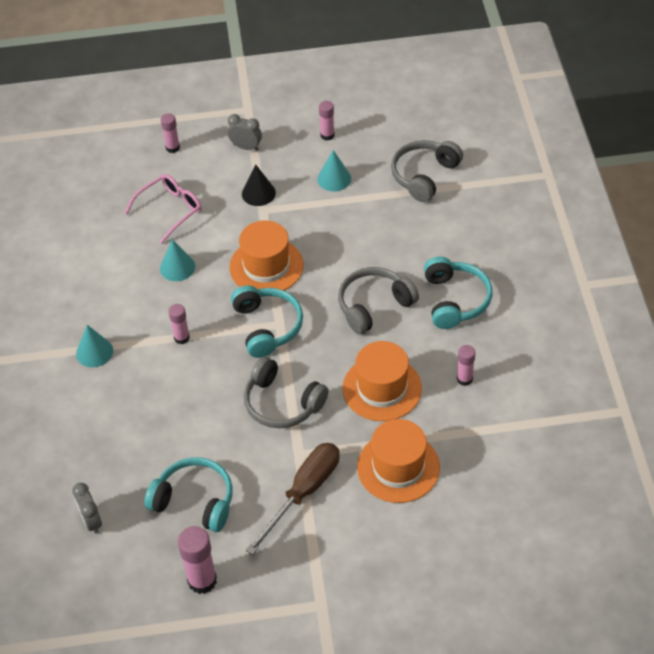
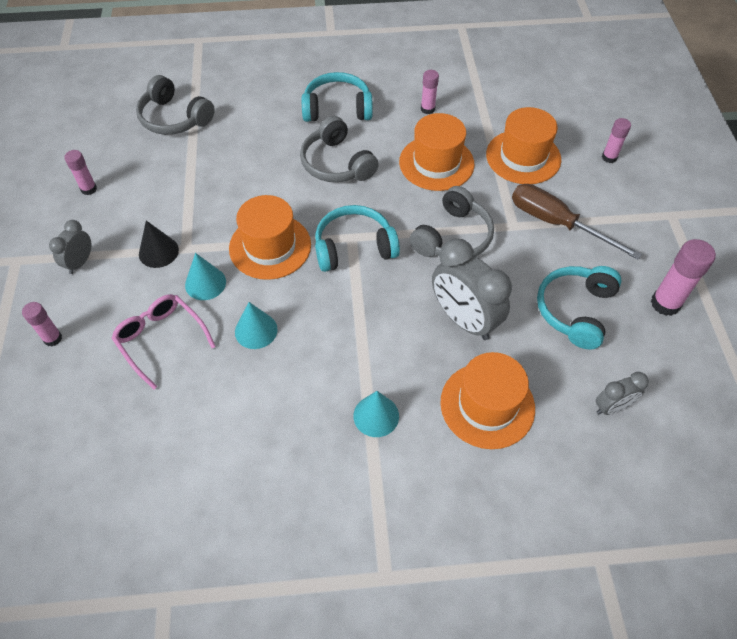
camera: 90 degrees left, 5 degrees up
(99, 428) = (487, 405): none -> orange hat
(181, 338) = (362, 324): pink glue stick -> pink glue stick (609, 157)
(185, 411) = (464, 319): none -> grey clock
(334, 179) = (157, 186): turquoise cone -> turquoise cone (205, 283)

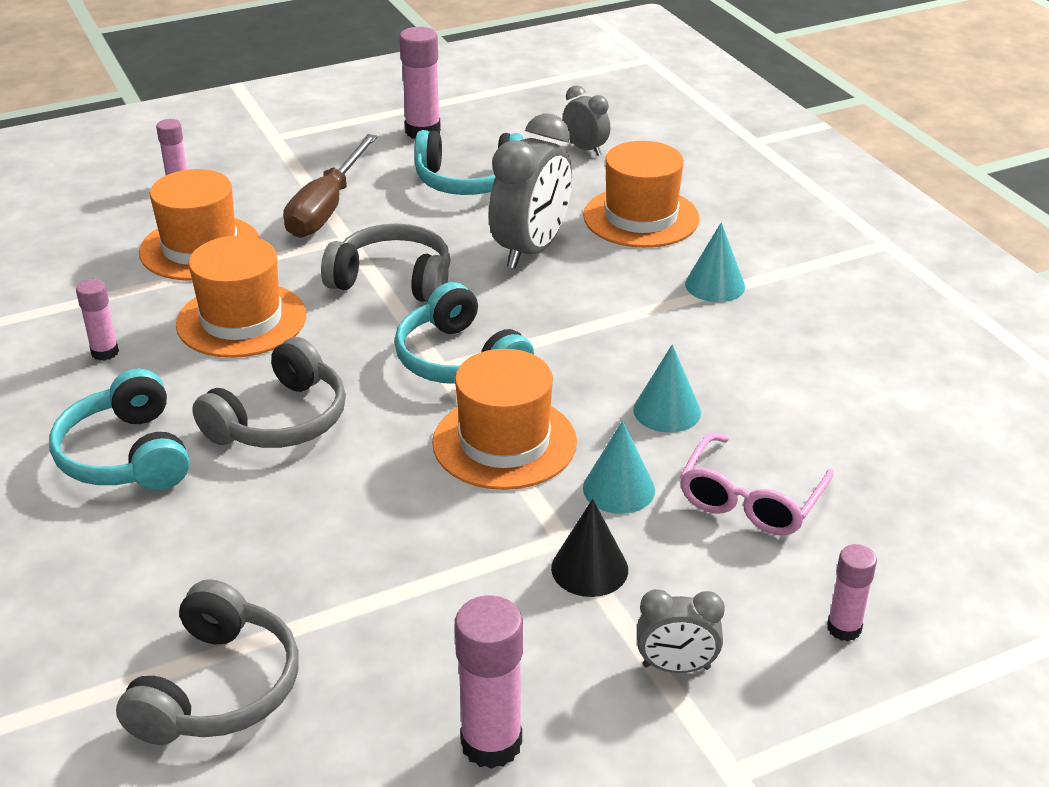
camera: 110 degrees left, 20 degrees down
(89, 189) = (491, 743): pink glue stick -> pink glue stick, size x1.65

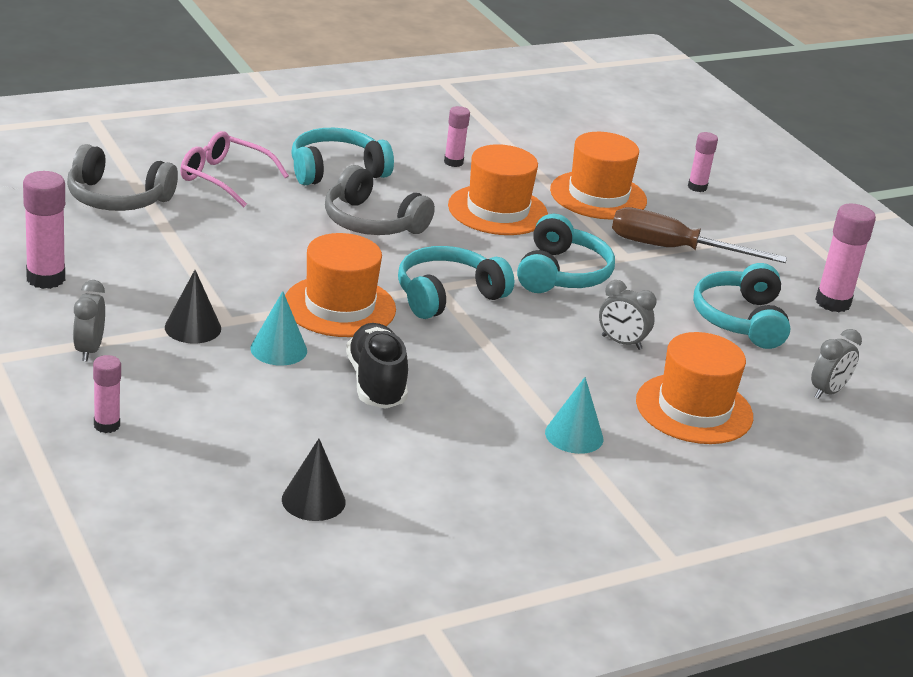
camera: 85 degrees right, 5 degrees down
(393, 280) = (562, 274): grey headphones -> turquoise headphones
(531, 250) = (621, 342): grey clock -> grey clock, size x0.53
(667, 411) = (376, 383): turquoise cone -> black shoe
(750, 500) = (257, 407): pink glasses -> pink glasses (224, 178)
(908, 450) = (313, 500): none -> black cone

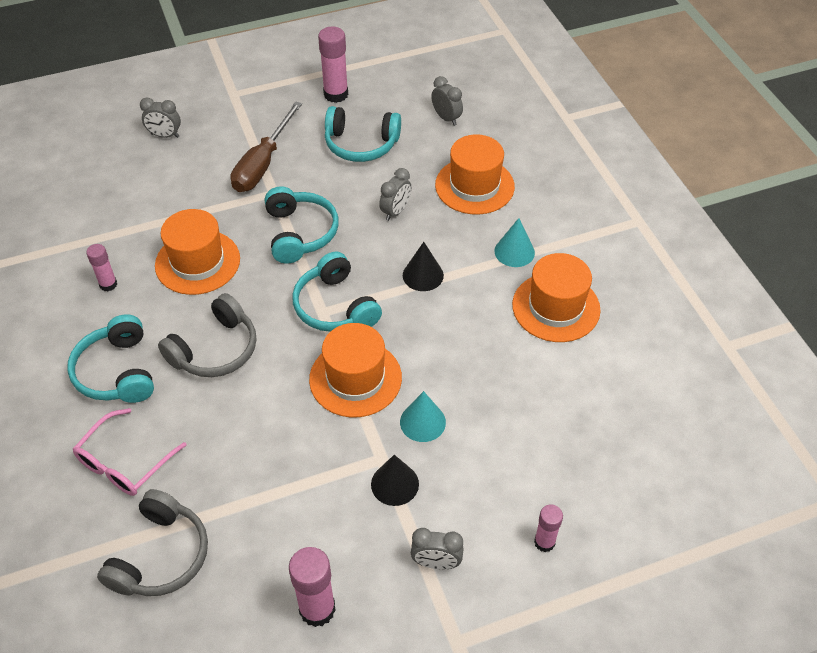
camera: 80 degrees left, 20 degrees up
(313, 500) = (615, 404): black cone -> black cone (423, 275)
(376, 383) = (464, 359): black shoe -> none
(562, 274) = (300, 233): turquoise headphones -> turquoise headphones turned 60 degrees clockwise
(598, 195) = (175, 196): orange hat -> orange hat (556, 307)
(697, 187) = (165, 135): pink glue stick -> grey clock

